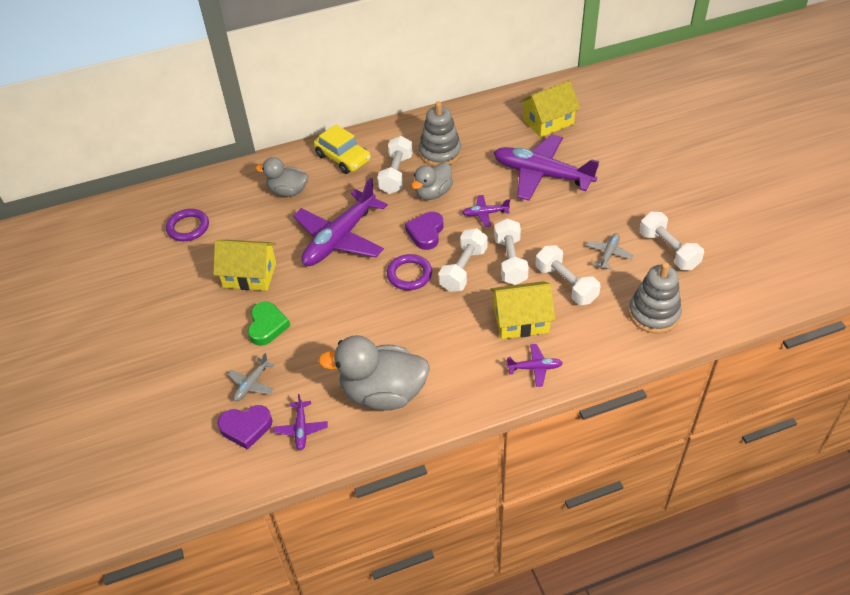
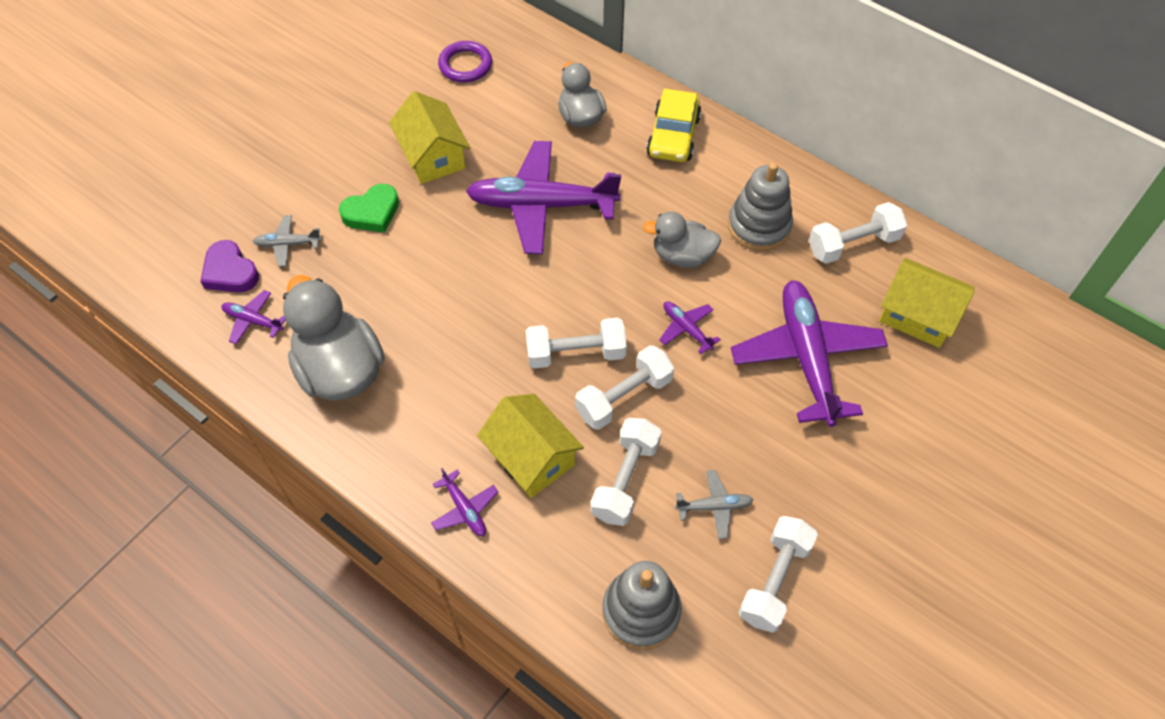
camera: 55 degrees right, 10 degrees up
(301, 429) = (253, 321): purple plane -> purple plane turned 60 degrees clockwise
(396, 174) = (686, 201): white dumbbell -> white dumbbell (853, 244)
(409, 274) = (530, 302): purple ring -> none
(426, 233) = (609, 284): purple heart -> none

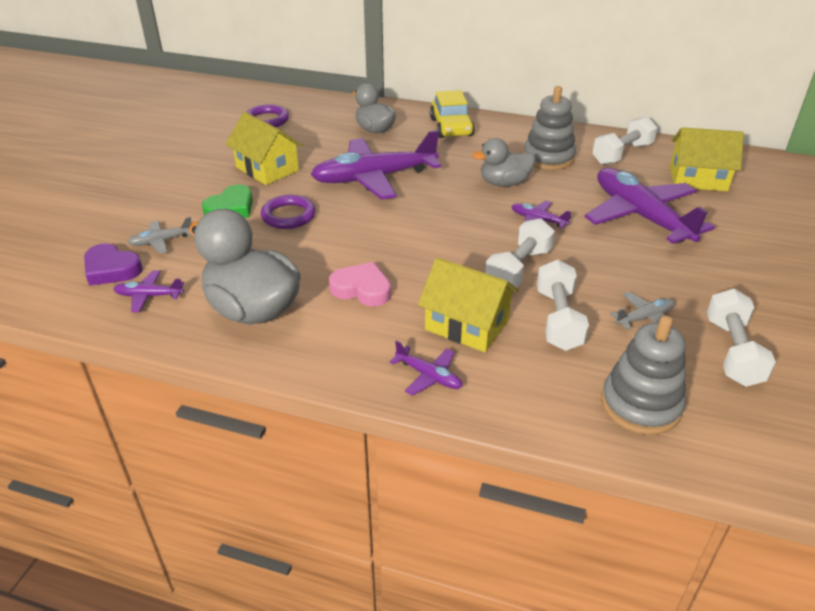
camera: 20 degrees left, 20 degrees down
(425, 242) = (288, 216): none -> purple ring
(453, 375) = (362, 289): none -> pink heart
(576, 353) = (459, 252): white dumbbell -> none

